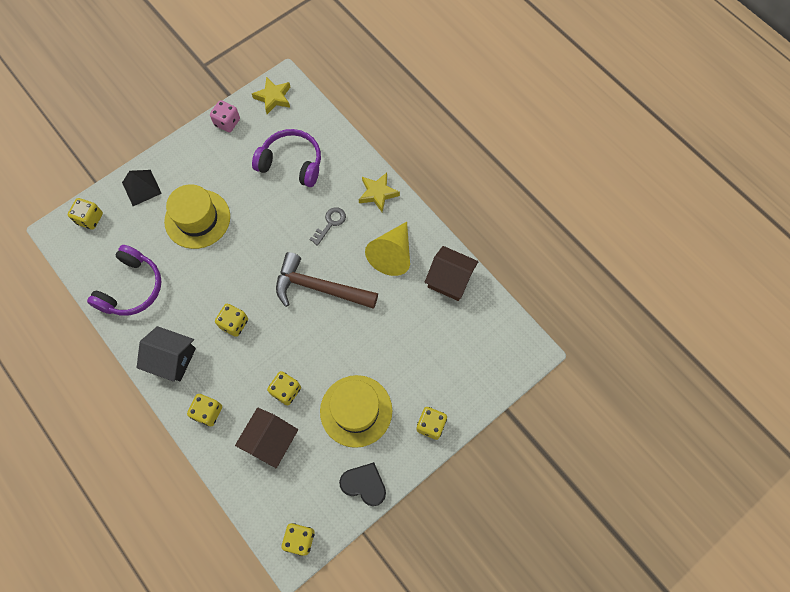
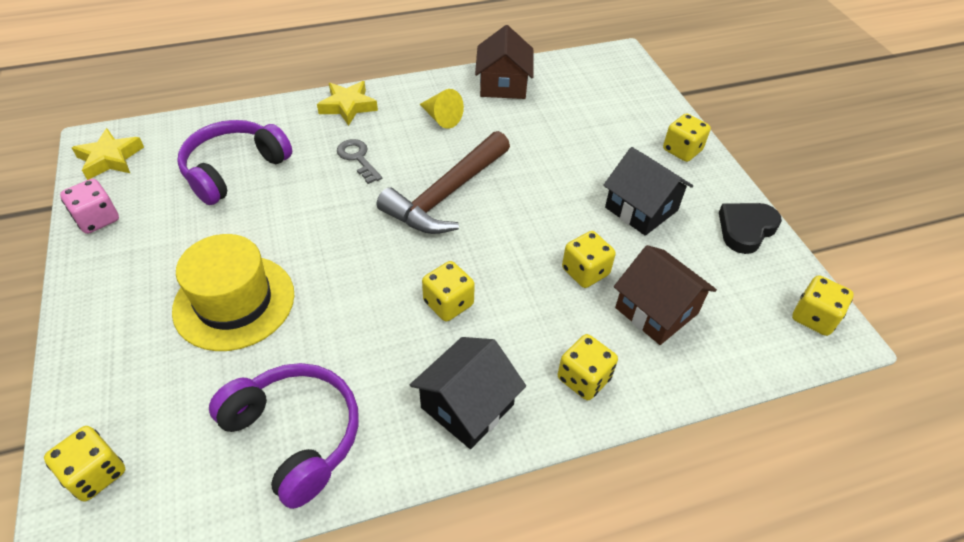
camera: 70 degrees left, 20 degrees down
(141, 188) = (107, 367): black pyramid -> none
(356, 411) = (641, 209): yellow hat -> black house
(392, 254) = (441, 118): yellow cone -> yellow cone, size x0.60
(450, 279) = (503, 85): brown house -> brown house turned 45 degrees counterclockwise

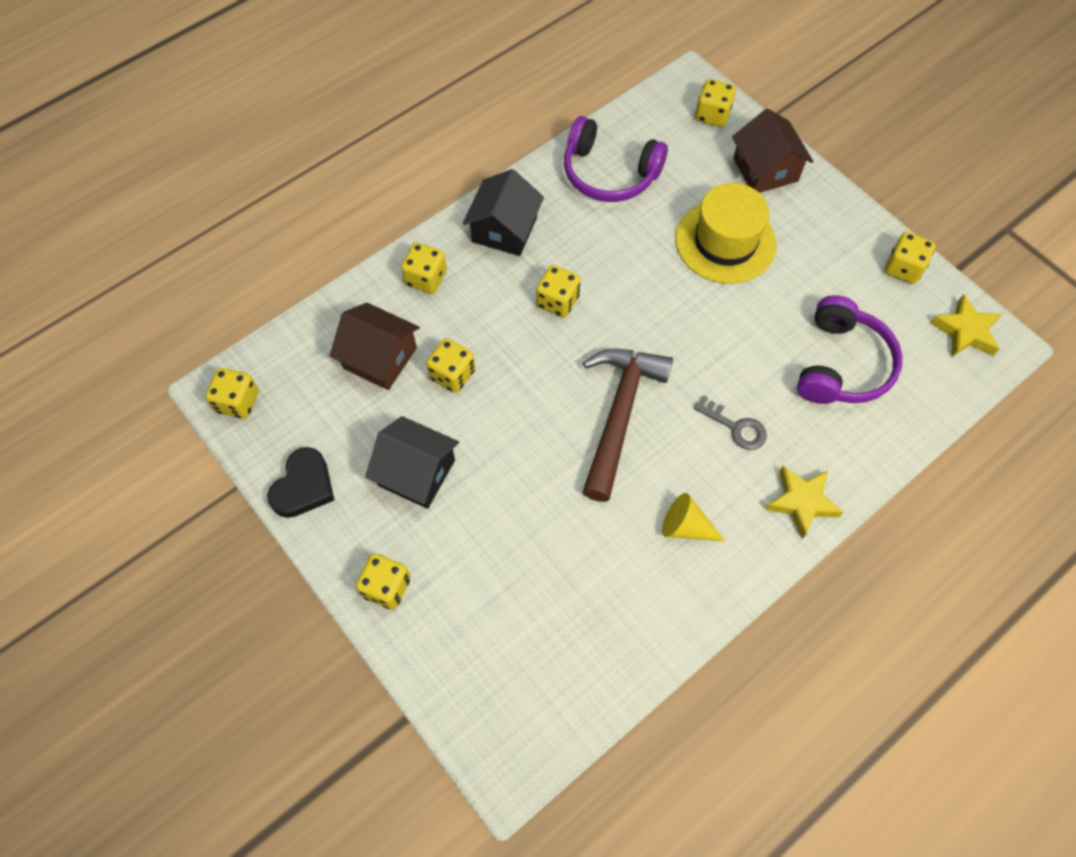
camera: 160 degrees right, 15 degrees up
(97, 219) = (903, 268): pink dice -> yellow dice
(503, 85) = (644, 625): brown house -> brown house (765, 170)

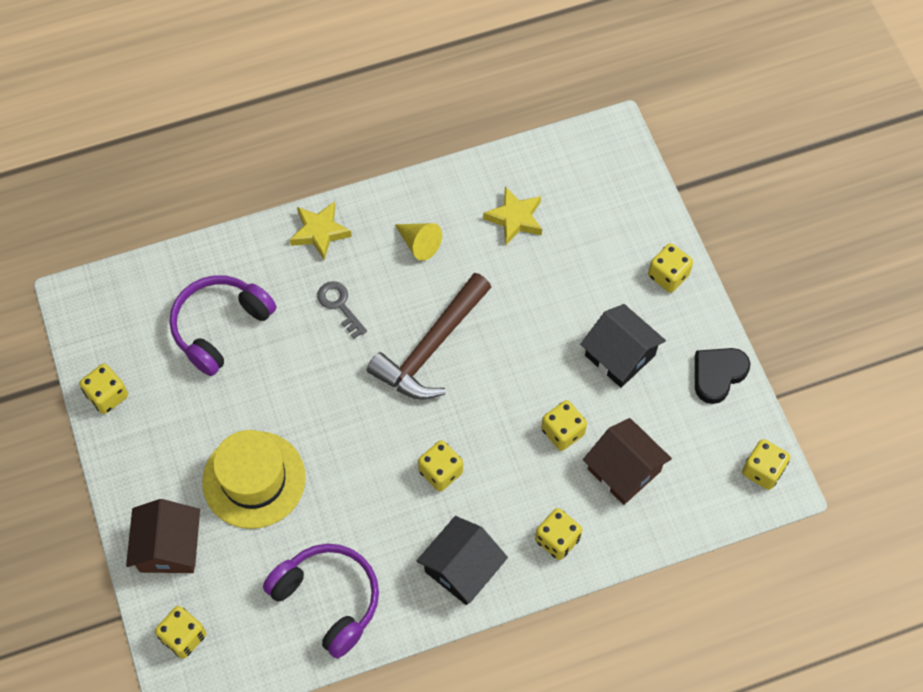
camera: 160 degrees left, 0 degrees up
(965, 331) = (96, 320): yellow star -> yellow star (515, 218)

